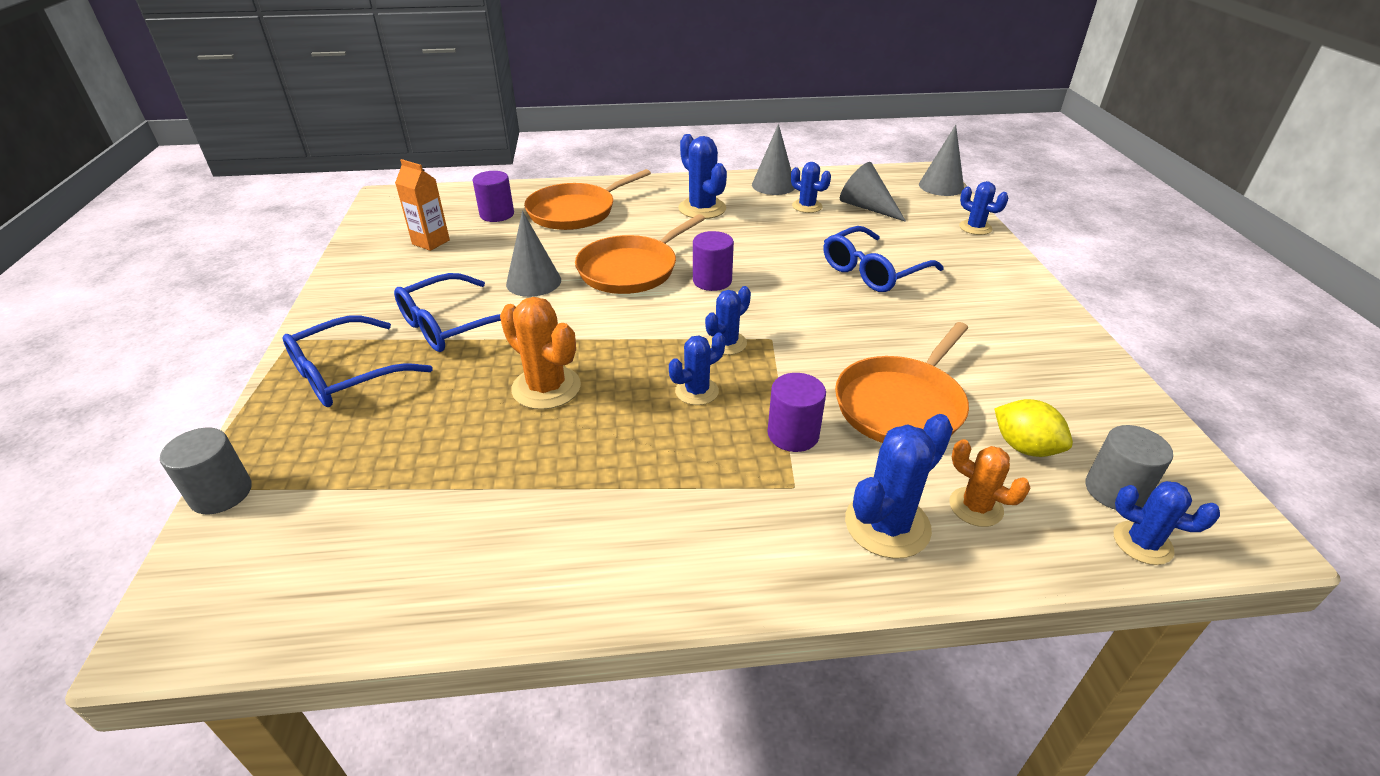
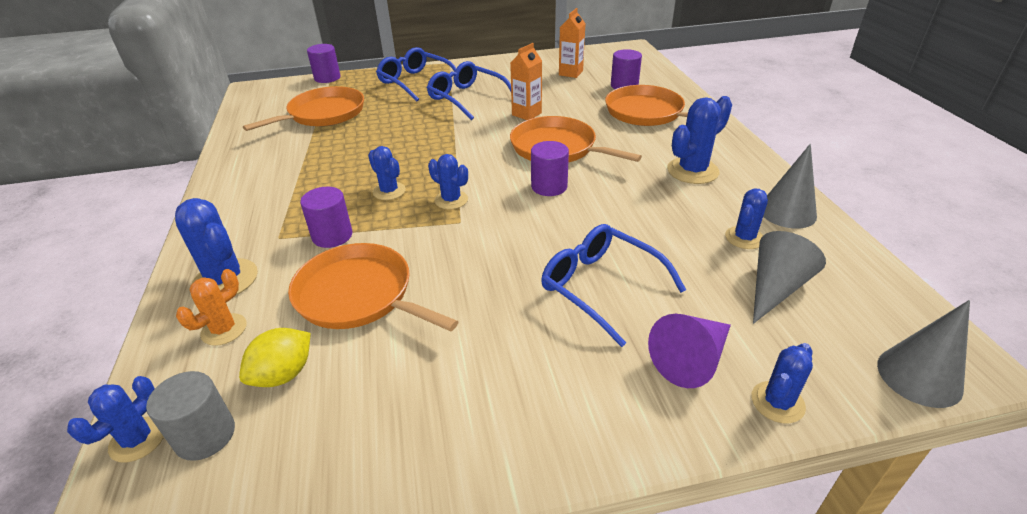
camera: 85 degrees right, 0 degrees up
(221, 493) = (327, 78): grey cylinder -> purple cylinder
(407, 481) = (323, 114): none -> orange pan
(533, 282) = (526, 114): grey cone -> orange carton
(546, 388) = (398, 137): orange cactus -> none
(946, 247) = (692, 359): none -> purple cone

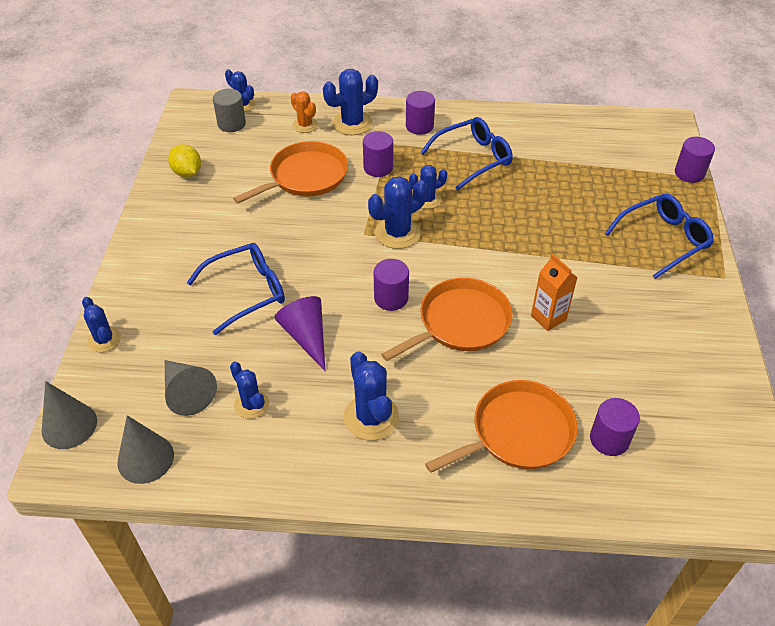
camera: 105 degrees right, 10 degrees up
(240, 220) = (419, 126): none -> purple cylinder
(283, 374) = (256, 147): yellow lemon -> yellow lemon (187, 173)
(323, 114) = (592, 168): orange pan -> none
(451, 200) = (397, 233): blue cactus -> blue cactus, size x1.58
(467, 98) = (605, 276): blue glasses -> blue glasses (473, 159)
(570, 73) = (666, 393): orange carton -> none
(692, 359) = (158, 314): purple cone -> purple cone (306, 336)
(787, 212) = (268, 459): grey cone -> grey cone (145, 458)

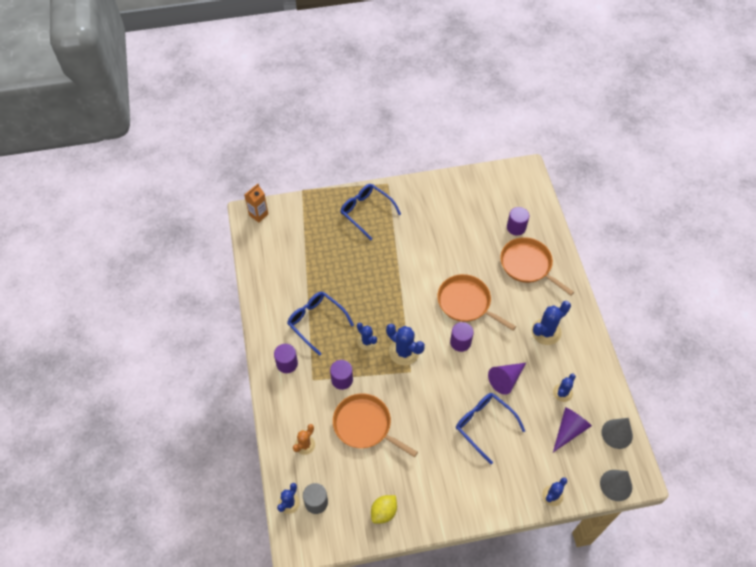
camera: 105 degrees left, 10 degrees up
(187, 392) = (569, 430): grey cone -> purple cone
(352, 123) = (294, 411): blue cactus -> none
(548, 317) = (447, 261): orange carton -> orange carton (258, 214)
(689, 173) = (300, 201): purple cylinder -> none

